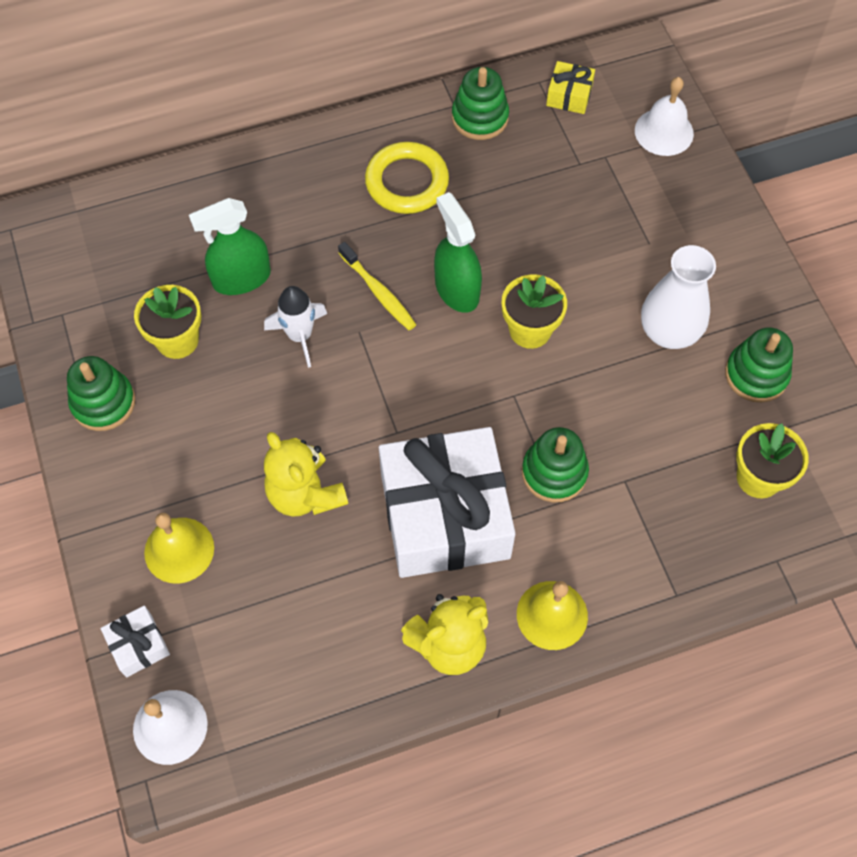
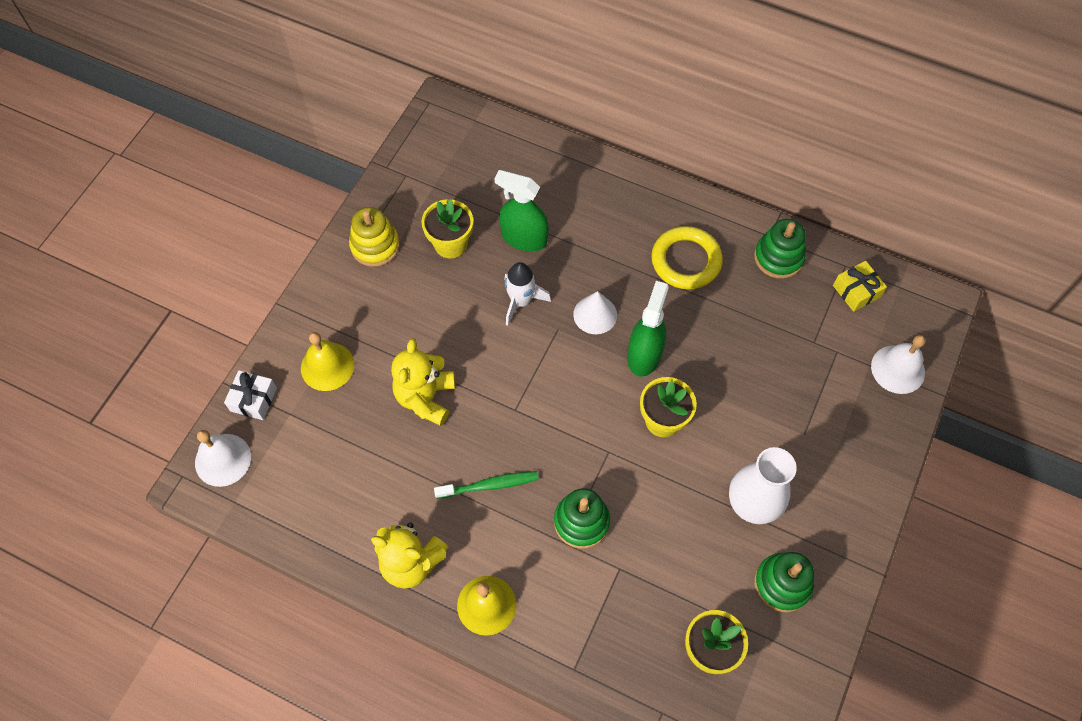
camera: 45 degrees right, 0 degrees up
(103, 402) = (375, 246): green stacking toy -> yellow stacking toy
(378, 291) = (595, 314): yellow toothbrush -> white cone
(445, 515) = (489, 485): white gift -> green toothbrush

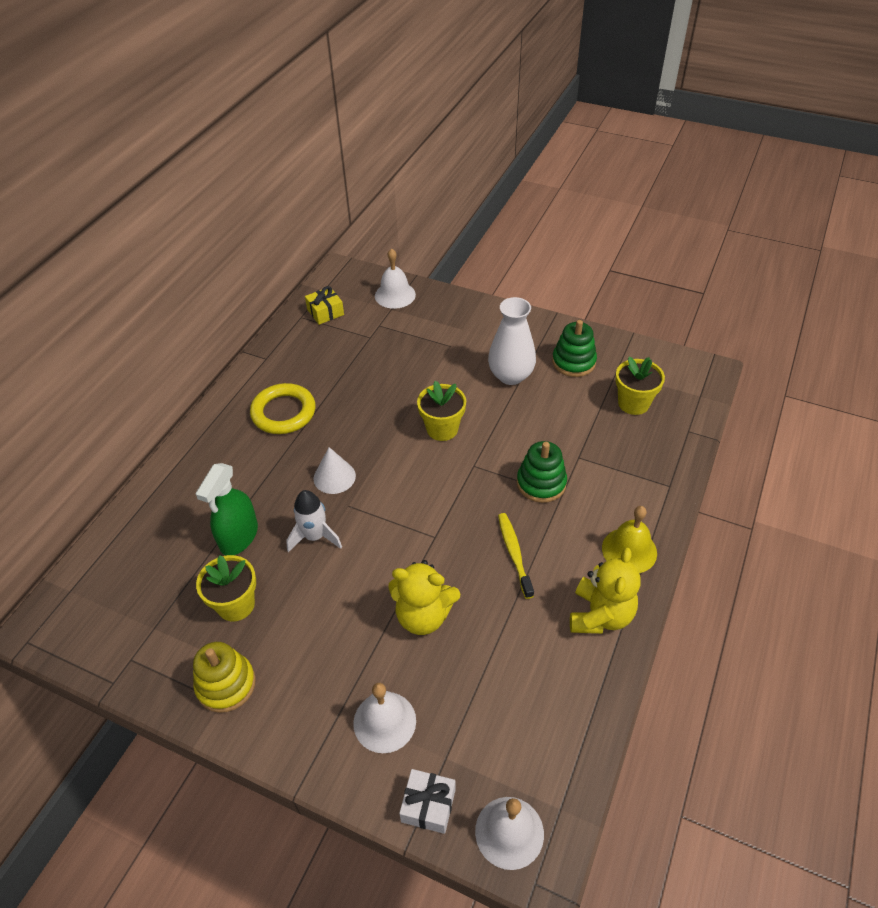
camera: 90 degrees left, 15 degrees down
(327, 366) = (384, 721): yellow bell -> white bell
(489, 485) = (514, 554): green toothbrush -> yellow toothbrush
(644, 355) = (378, 441): green spray bottle -> none
(778, 257) = (288, 354): green stacking toy -> none

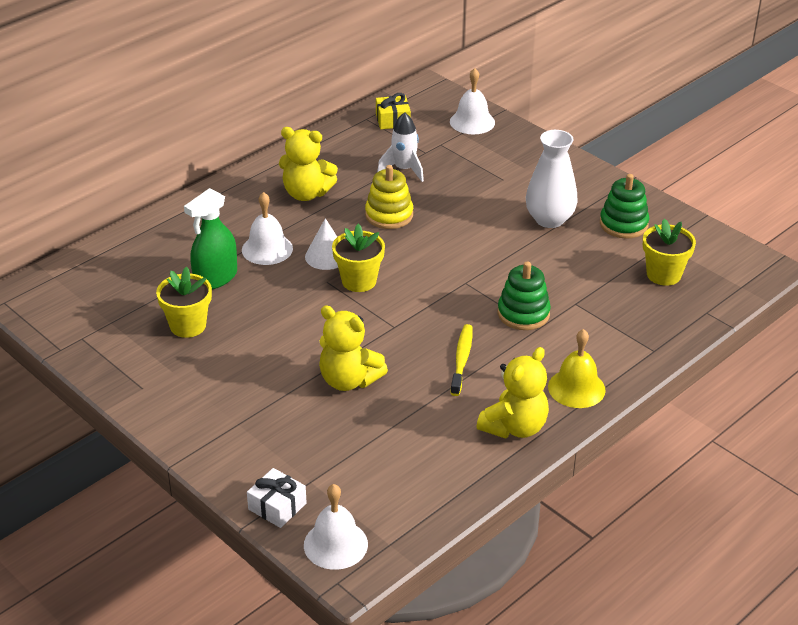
camera: 20 degrees right, 10 degrees down
(226, 684) = (151, 378): yellow stacking toy -> yellow stacking toy (389, 215)
(283, 412) = (306, 193): yellow ring -> yellow teddy bear
(315, 536) = (283, 296): white rocket -> white rocket (404, 169)
(384, 721) = (272, 442): white bell -> white bell (267, 249)
(442, 429) = (452, 245): yellow flower pot -> yellow flower pot (359, 281)

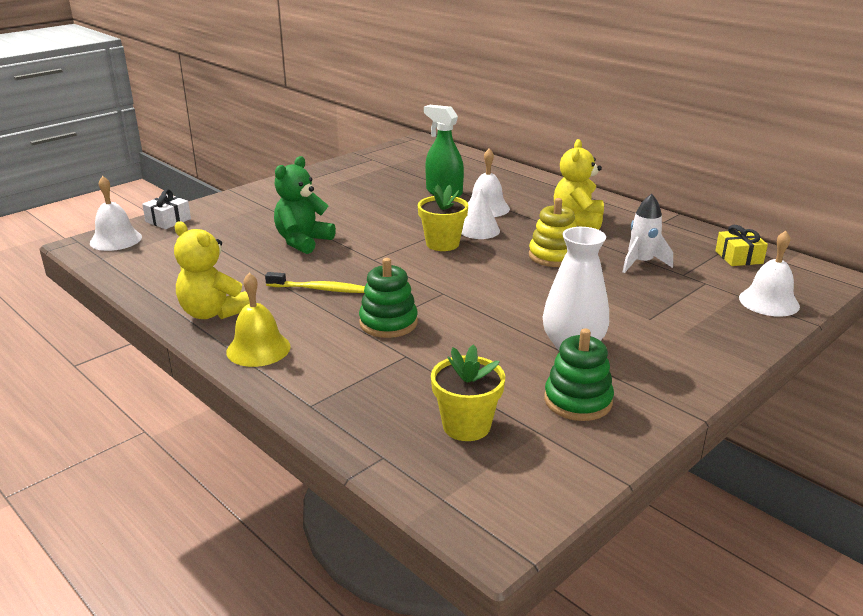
camera: 90 degrees right, 10 degrees down
(188, 326) = (383, 186): yellow flower pot -> none
(349, 380) = (303, 241): yellow teddy bear -> green teddy bear

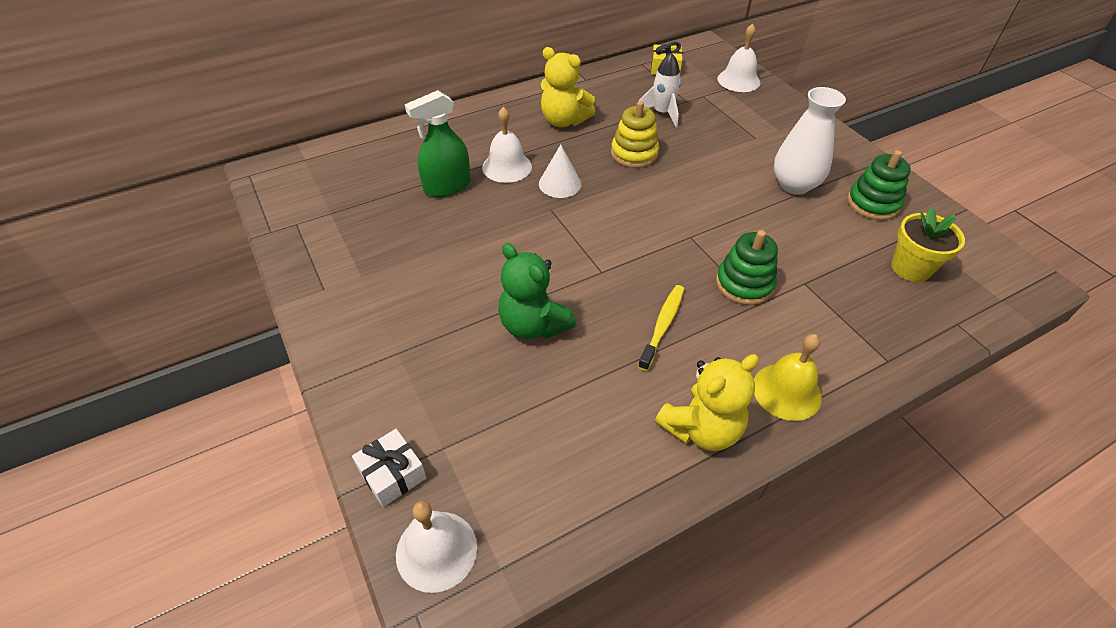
camera: 75 degrees left, 20 degrees up
(442, 244) = (582, 215): yellow flower pot -> none

